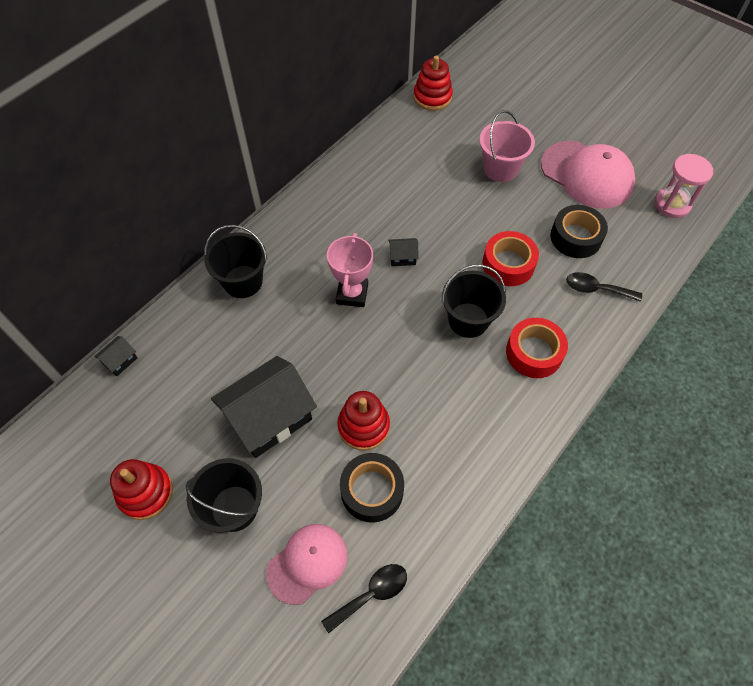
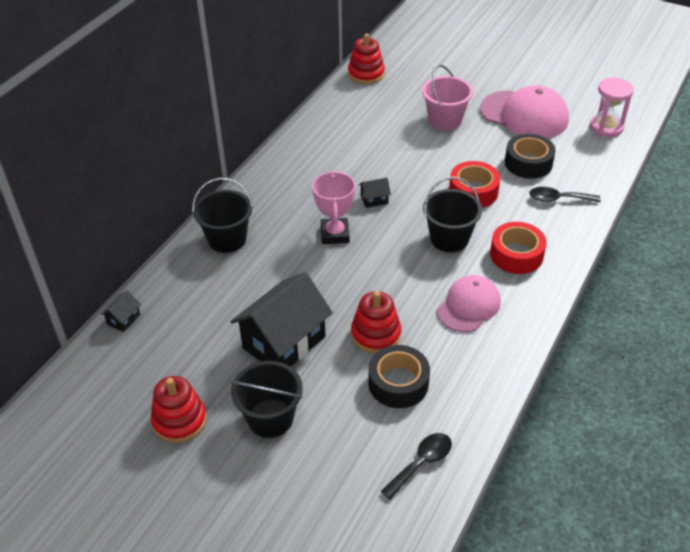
camera: 10 degrees left, 15 degrees down
(307, 563) = (354, 450): pink cap -> pink cap (469, 306)

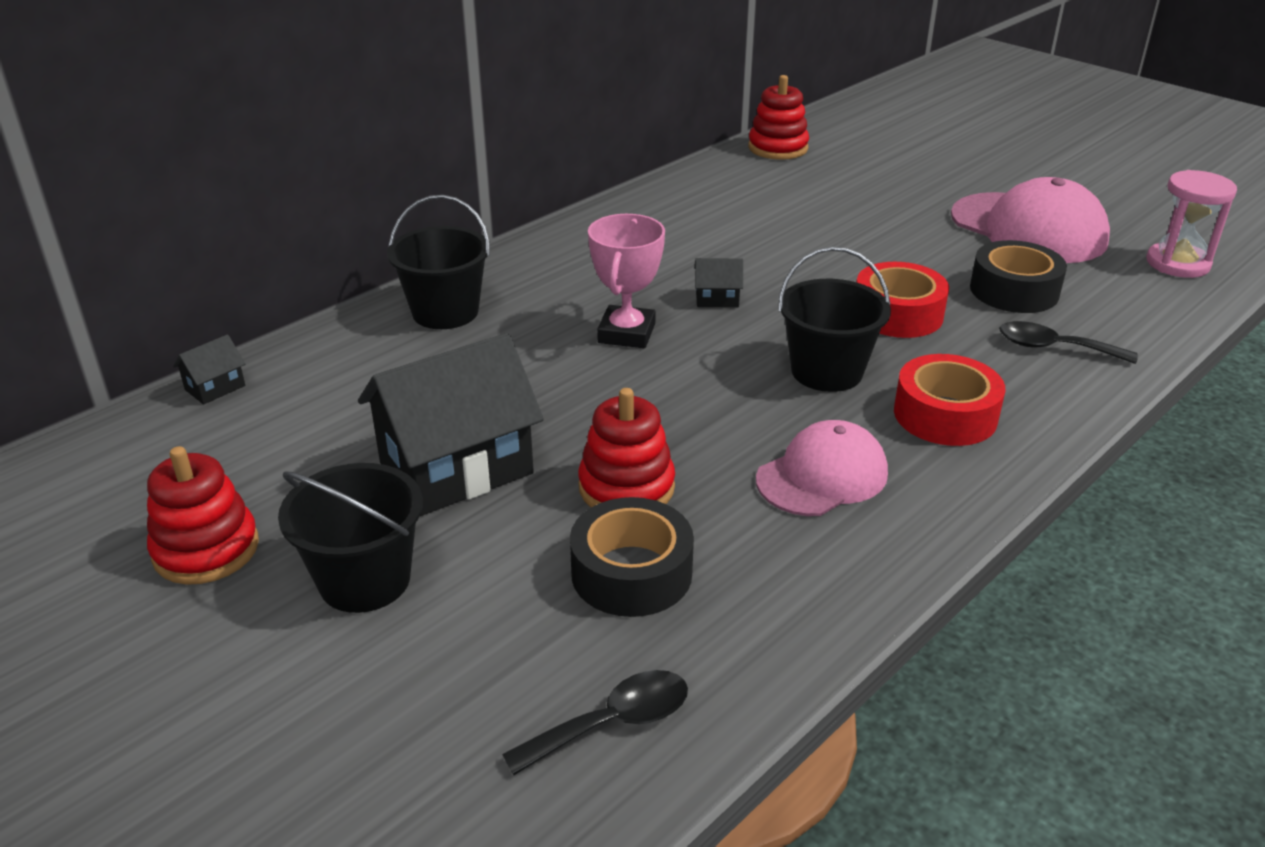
camera: 15 degrees right, 10 degrees down
(445, 120) = (885, 217): pink bucket -> none

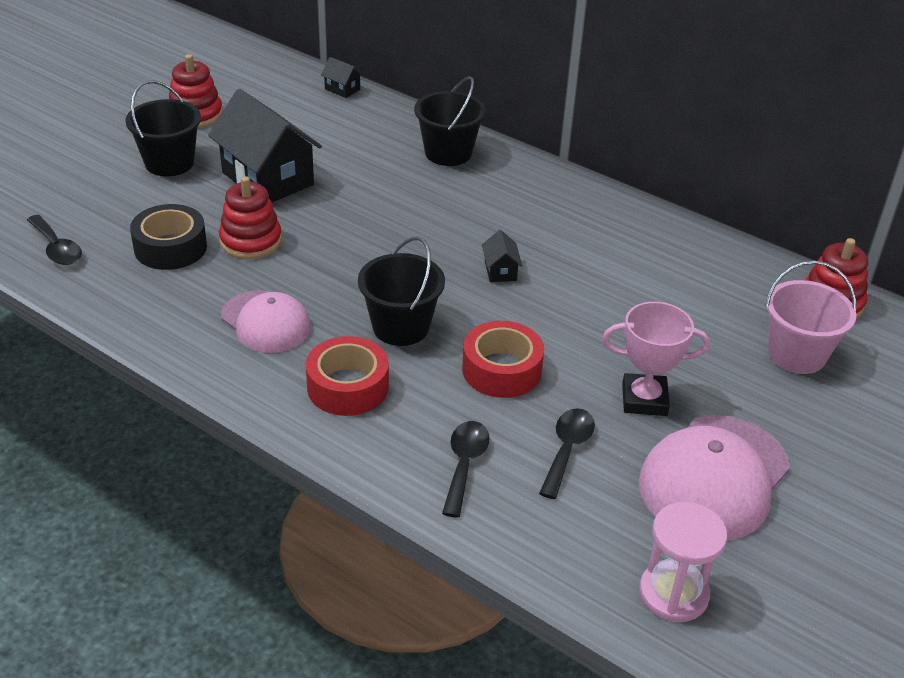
camera: 80 degrees right, 5 degrees up
(626, 333) = (437, 230): pink trophy -> pink trophy (644, 399)
(853, 172) = (796, 354): none -> pink bucket
(1014, 291) = (567, 450): black tape -> black spoon

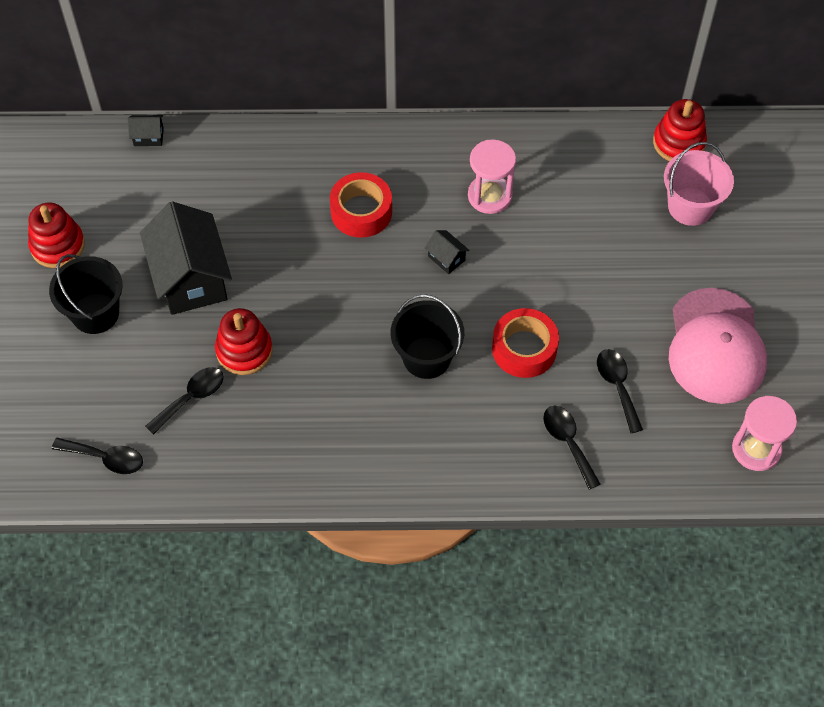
camera: 35 degrees left, 20 degrees up
(170, 247) = (191, 398): black tape -> black spoon
(266, 322) = (332, 417): pink cap -> none
(268, 178) = (191, 278): black house -> black house turned 60 degrees clockwise
(347, 387) = (440, 433): red tape -> red tape (361, 211)
(448, 153) = (302, 158): black bucket -> none
(590, 250) = (489, 196): none -> pink hourglass
(644, 399) = (630, 312): pink trophy -> none

